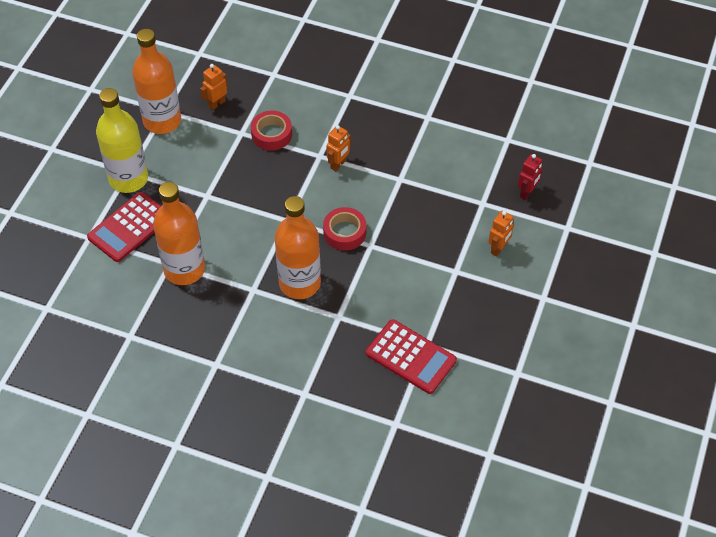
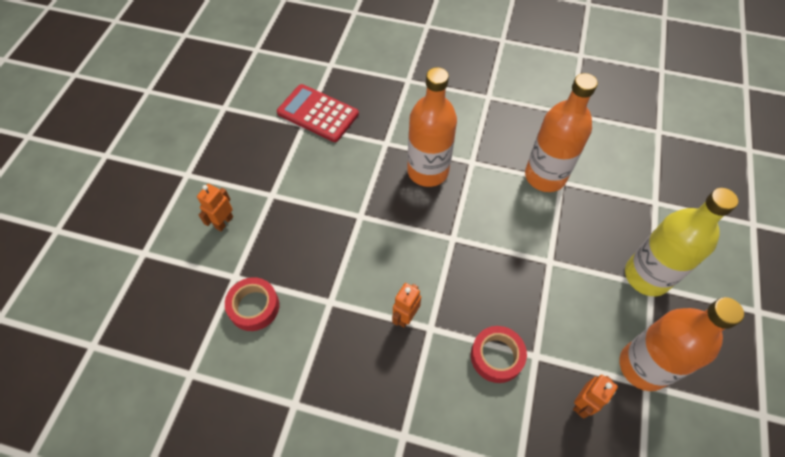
camera: 175 degrees right, 5 degrees up
(129, 227) = (619, 216): red calculator -> none
(344, 232) = (389, 228): red tape -> red tape (254, 307)
(527, 193) = (180, 295): red robot -> none

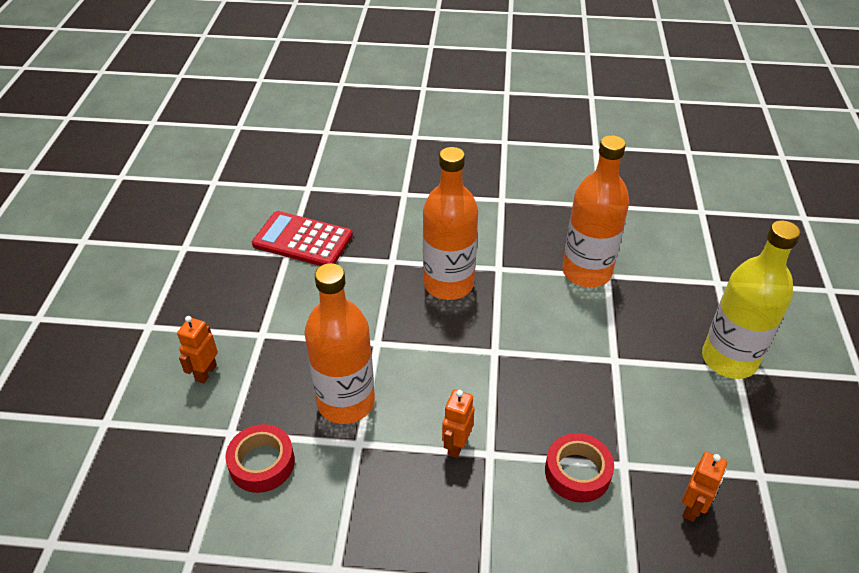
camera: 10 degrees left, 15 degrees down
(643, 366) = (751, 456): orange bottle -> orange bottle (346, 402)

